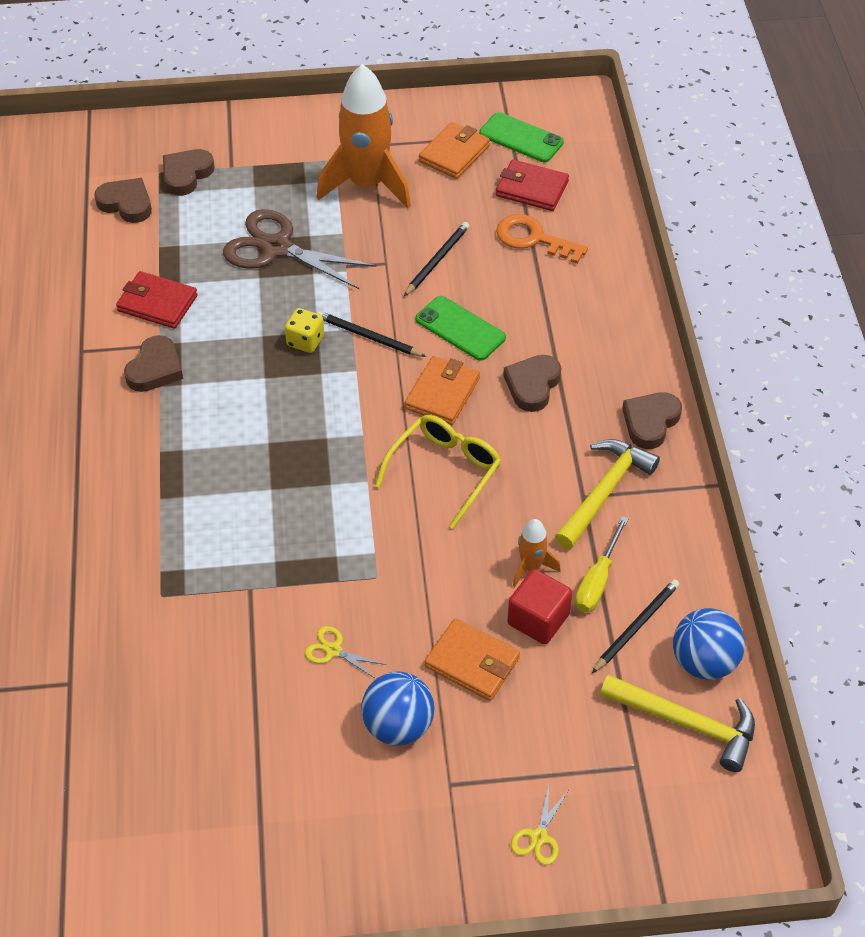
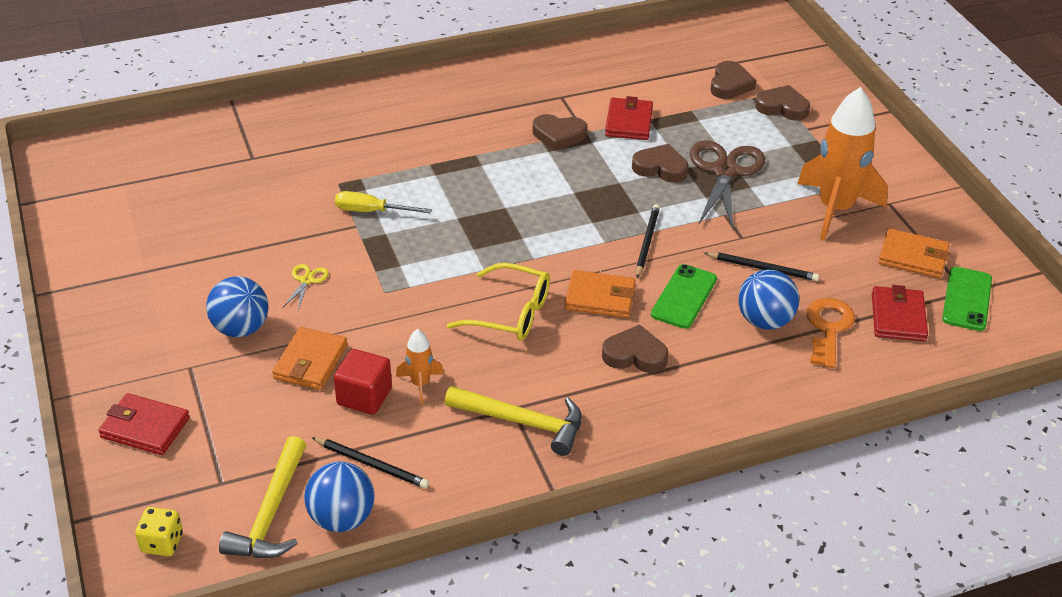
camera: 75 degrees right, 10 degrees down
(305, 341) = (625, 207): yellow dice -> yellow dice (162, 543)
(511, 279) = (764, 321): none -> blue ball
(538, 837) = (145, 428): yellow scissors -> red wallet
(597, 580) = (417, 431): yellow screwdriver -> yellow screwdriver (371, 211)
(650, 422) = (623, 445): brown heart -> brown heart (660, 168)

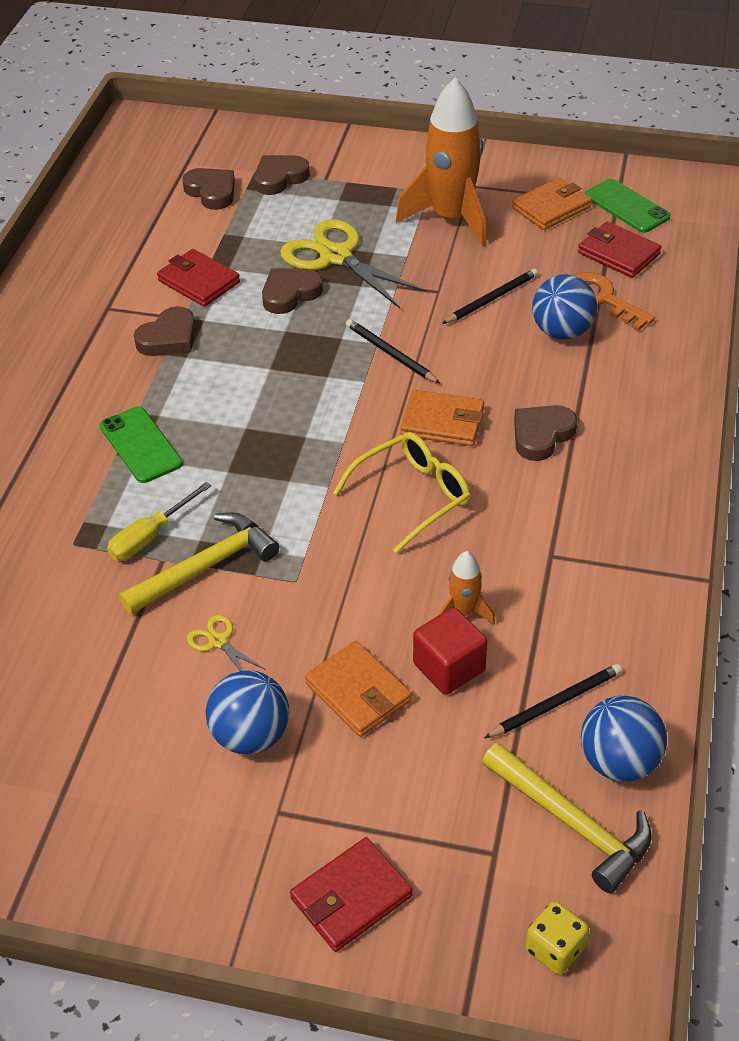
camera: 55 degrees left, 5 degrees up
(523, 422) = (576, 556): yellow hammer -> yellow hammer (206, 566)
(600, 297) = (442, 422): orange wallet -> orange wallet turned 60 degrees clockwise
(684, 297) = (488, 366): green phone -> green phone (140, 445)
(725, 171) = (336, 256): brown scissors -> yellow scissors

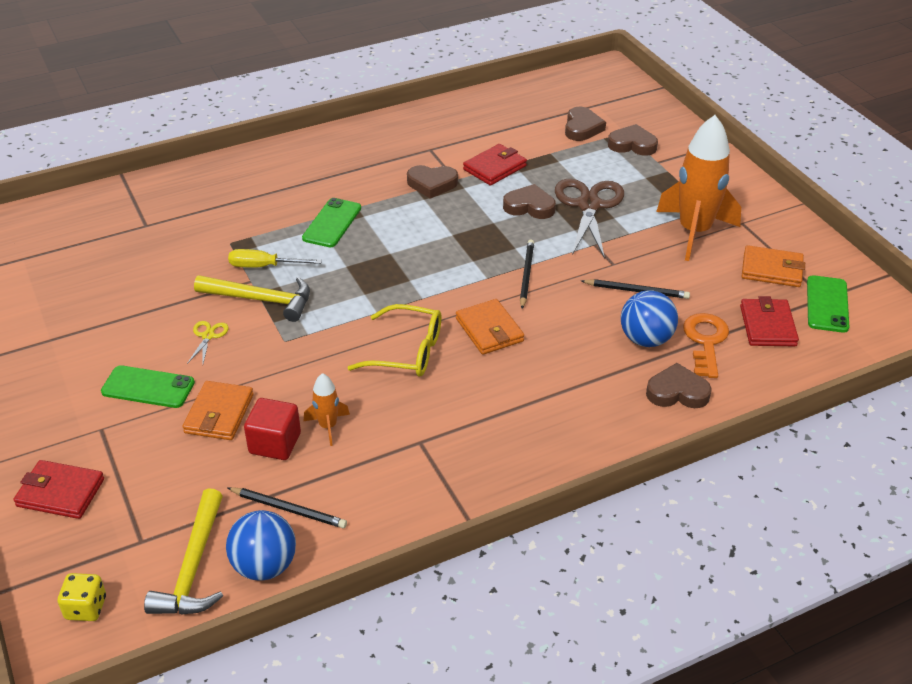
camera: 50 degrees right, 5 degrees down
(198, 282) = (494, 168): red wallet -> red wallet turned 45 degrees clockwise
(250, 735) = (148, 387): blue ball -> green phone
(336, 256) = (589, 205): yellow scissors -> brown scissors
(541, 435) = (529, 381): brown heart -> brown heart (677, 392)

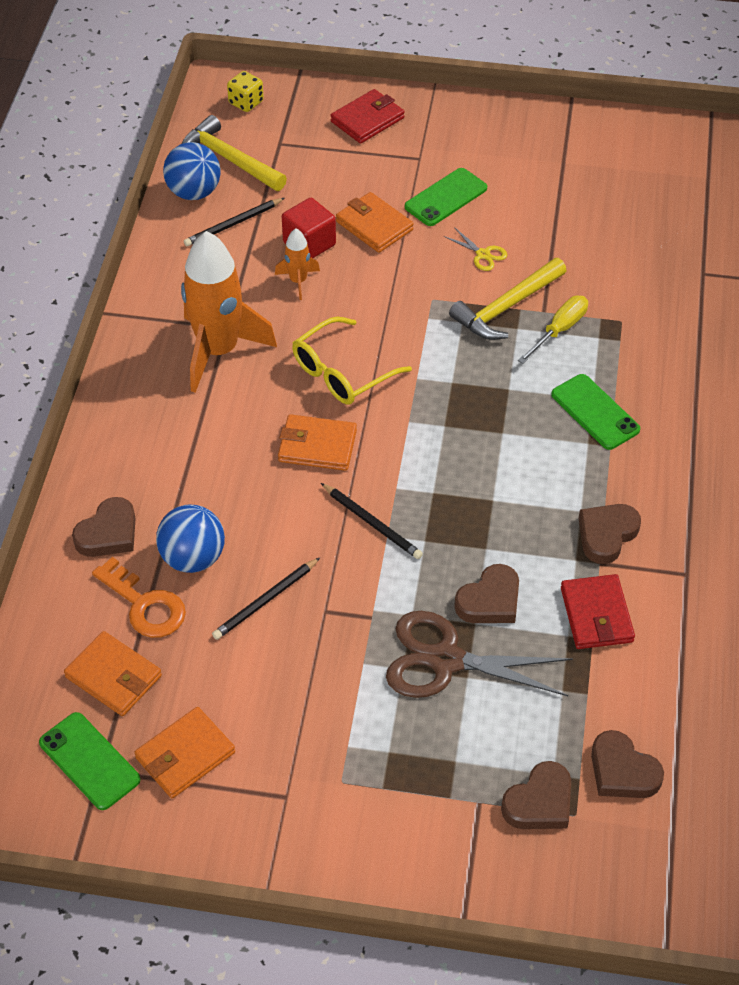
camera: 125 degrees right, 10 degrees up
(589, 205) = (446, 660): brown scissors -> brown scissors turned 150 degrees clockwise
(694, 232) = (311, 731): orange rocket -> orange rocket (218, 351)
(767, 326) = (114, 676): red wallet -> orange wallet

